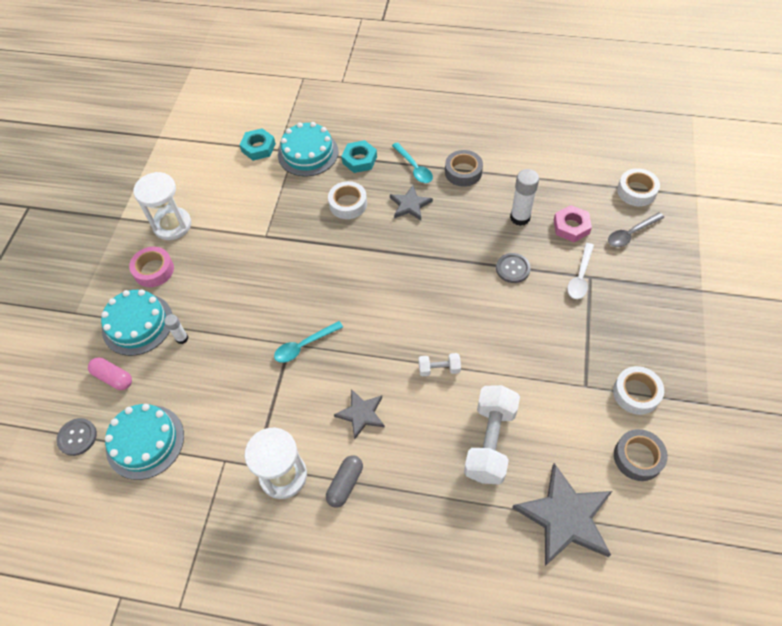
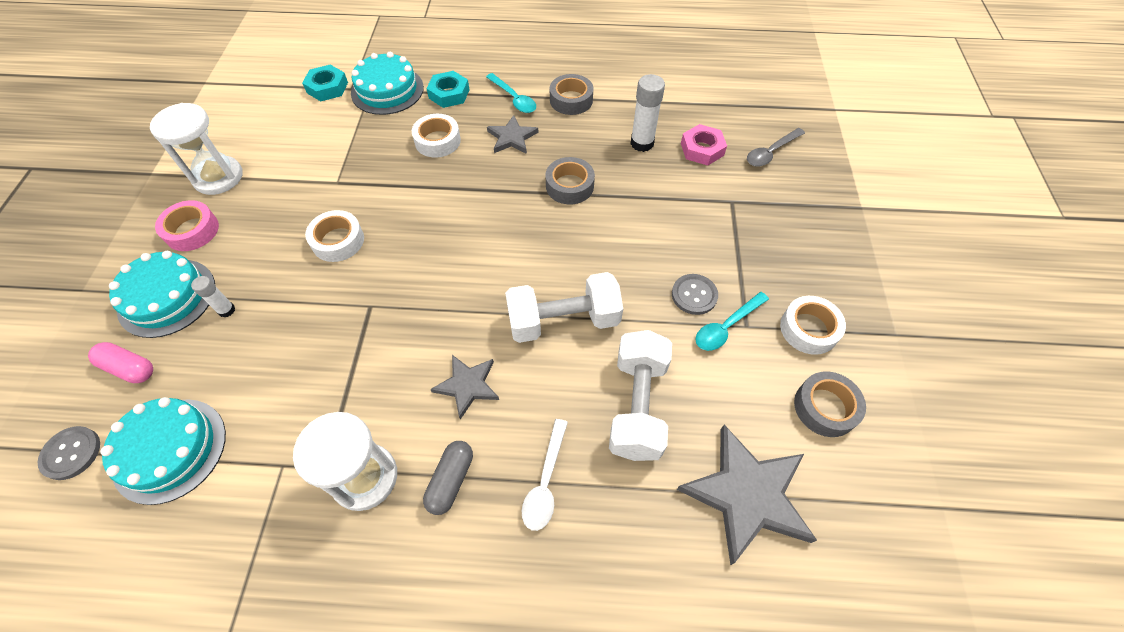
camera: 10 degrees left, 0 degrees up
(304, 346) = (389, 306): turquoise spoon -> turquoise spoon (726, 327)
(439, 369) = (563, 320): white dumbbell -> white dumbbell, size x2.08
(454, 253) = (569, 186): none -> grey tape
(513, 269) = (640, 198): grey button -> grey button (694, 295)
(580, 277) = (720, 202): white spoon -> white spoon (545, 482)
(636, 191) = (769, 108): white tape -> white tape (338, 241)

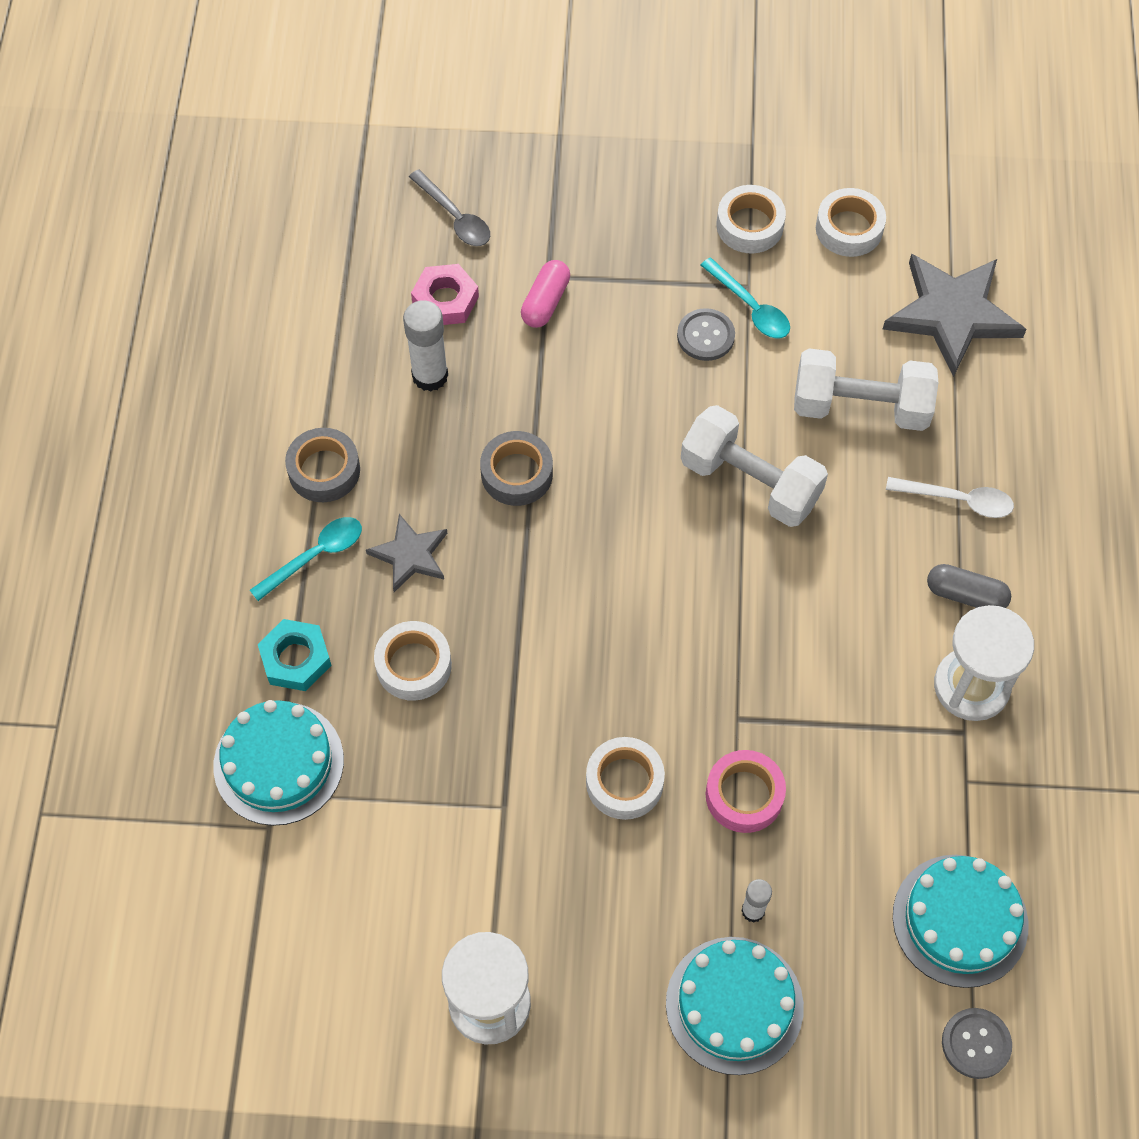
camera: 90 degrees left, 5 degrees up
(129, 368) = (852, 1016): pink capsule -> pink capsule (545, 302)
(192, 231) = (607, 1010): pink tape -> pink tape (744, 795)
(327, 87) = (263, 870): turquoise nut -> none
(467, 386) = (848, 587): grey star -> none
(563, 320) = (750, 482): white dumbbell -> white dumbbell turned 45 degrees counterclockwise
(825, 407) = (849, 228): grey tape -> white tape

